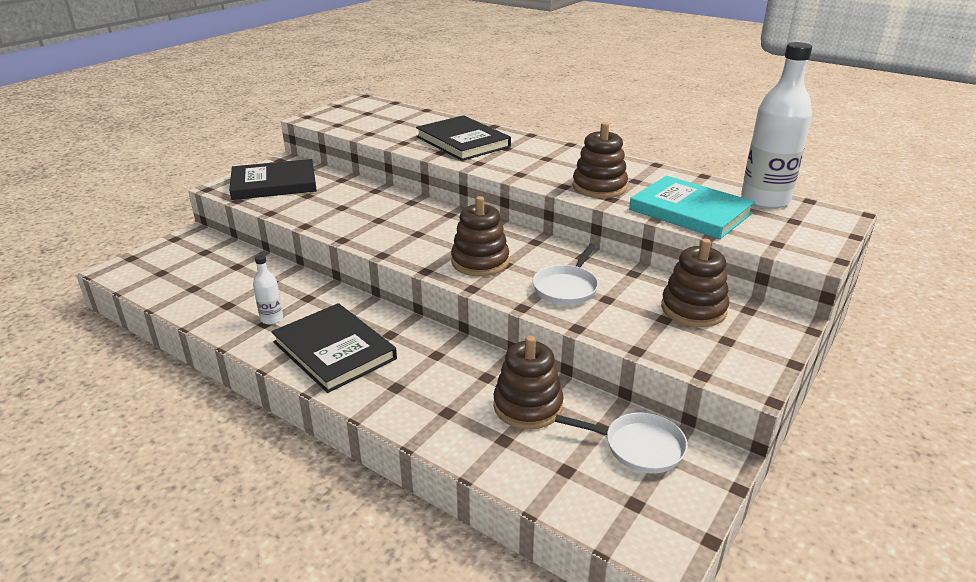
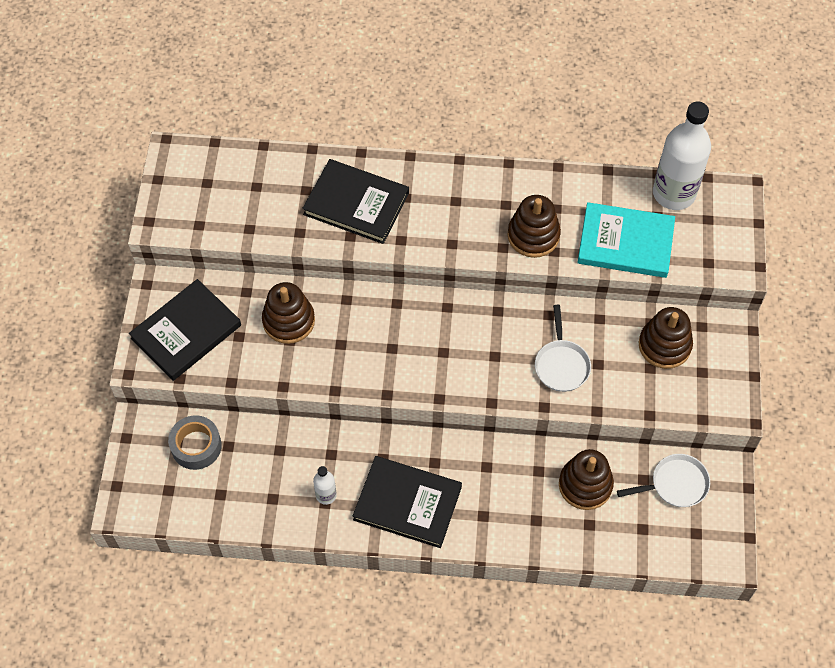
camera: 30 degrees left, 30 degrees up
(214, 258) = (196, 446): none -> grey tape
(480, 262) = (473, 364): brown stacking toy -> brown stacking toy (288, 321)

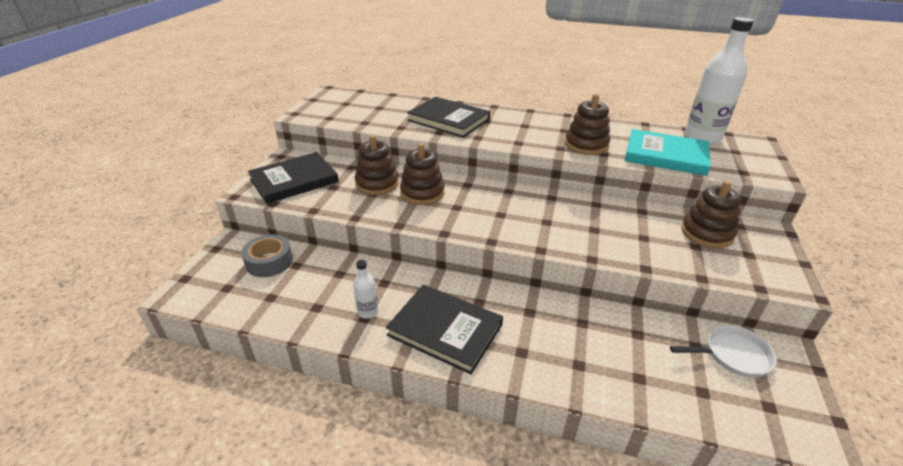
camera: 10 degrees right, 25 degrees down
(561, 365) = (608, 234): white pan -> none
(585, 485) = (632, 341): brown stacking toy -> brown stacking toy (422, 193)

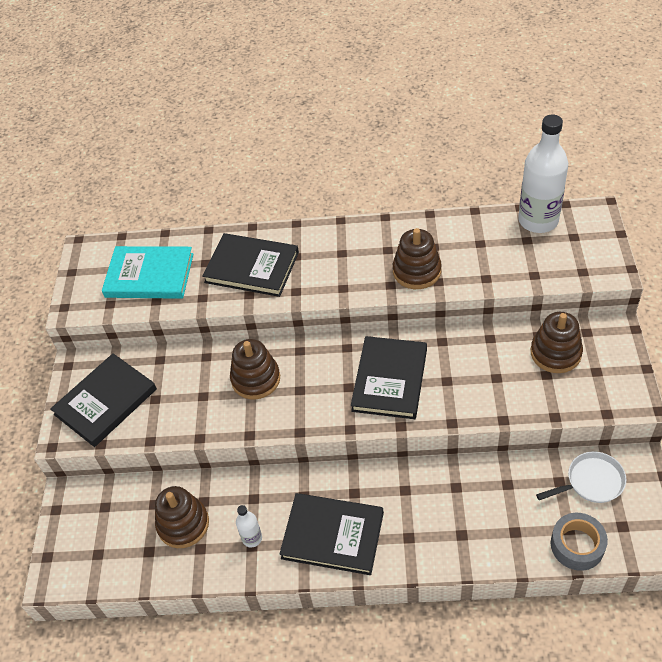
camera: 10 degrees left, 15 degrees up
(269, 262) = (123, 508): grey tape -> grey tape (577, 545)
(377, 184) = (200, 379): brown stacking toy -> brown stacking toy (183, 524)
(540, 217) = (390, 379): none -> black book
(665, 155) = (502, 266): turquoise book -> turquoise book (149, 275)

